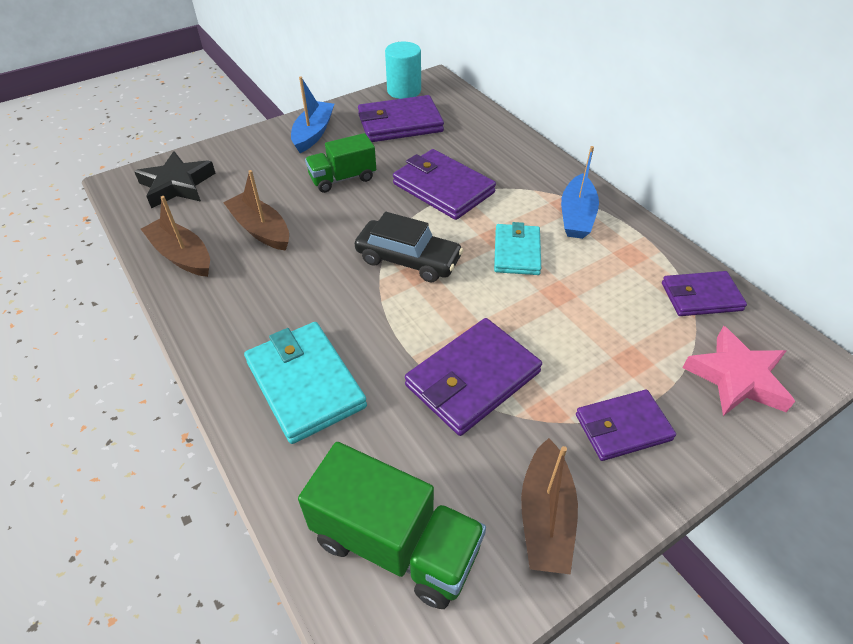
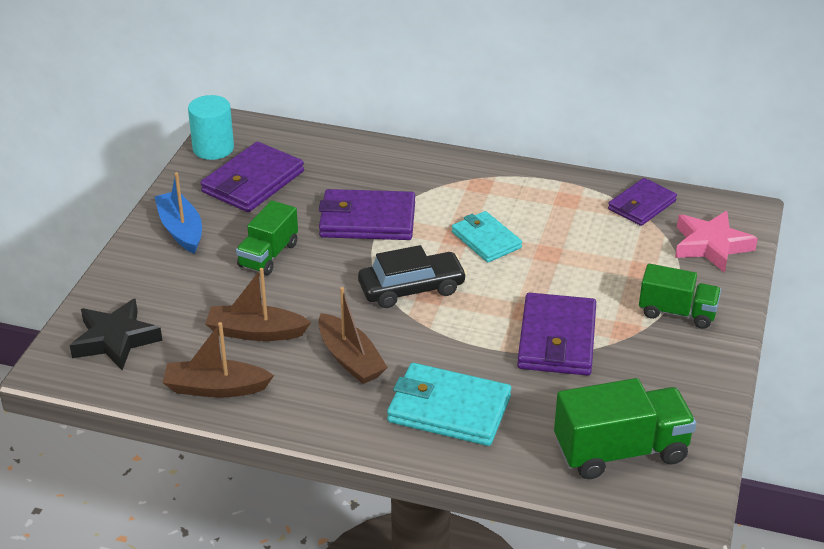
camera: 40 degrees left, 10 degrees down
(545, 516) = (685, 385): brown boat -> brown boat (350, 359)
(576, 216) = (498, 190): blue boat -> none
(623, 427) = (677, 312): purple wallet -> green truck

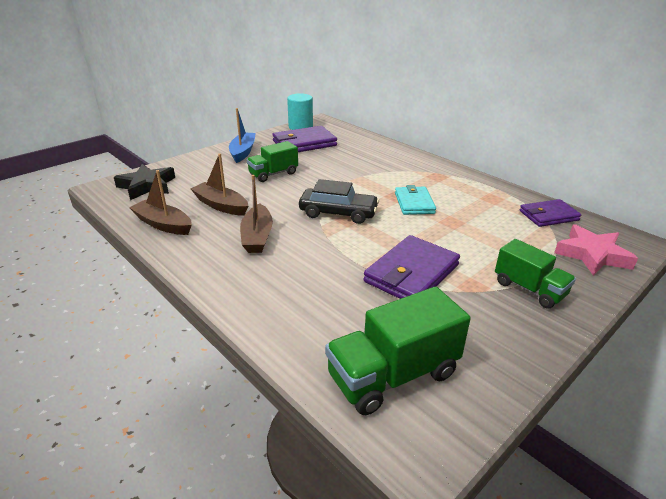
camera: 30 degrees right, 5 degrees down
(367, 220) = (348, 174): purple wallet -> none
(448, 409) = (286, 289): turquoise wallet -> none
(620, 451) = (393, 375): green truck -> green truck turned 135 degrees clockwise

